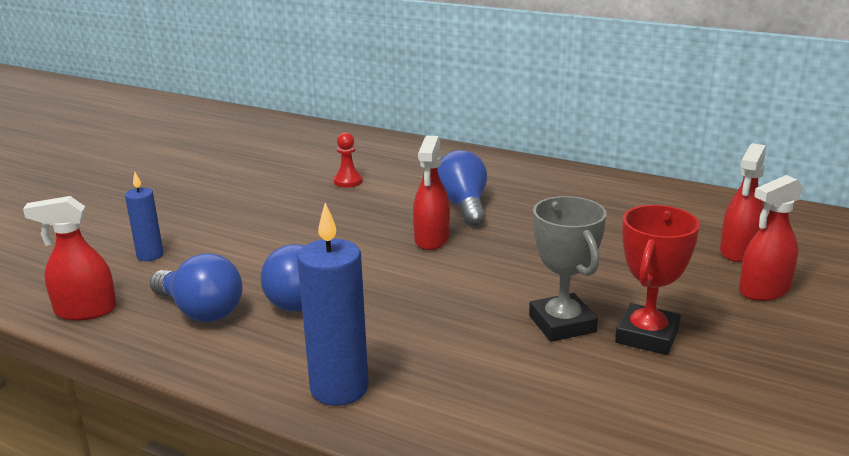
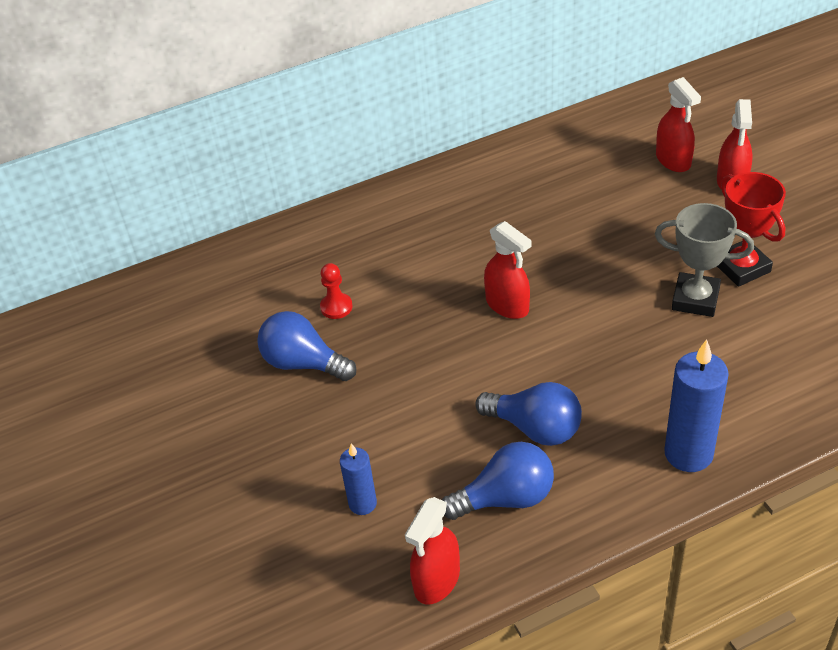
camera: 50 degrees left, 20 degrees up
(463, 206) = (464, 258): blue light bulb -> blue light bulb (303, 363)

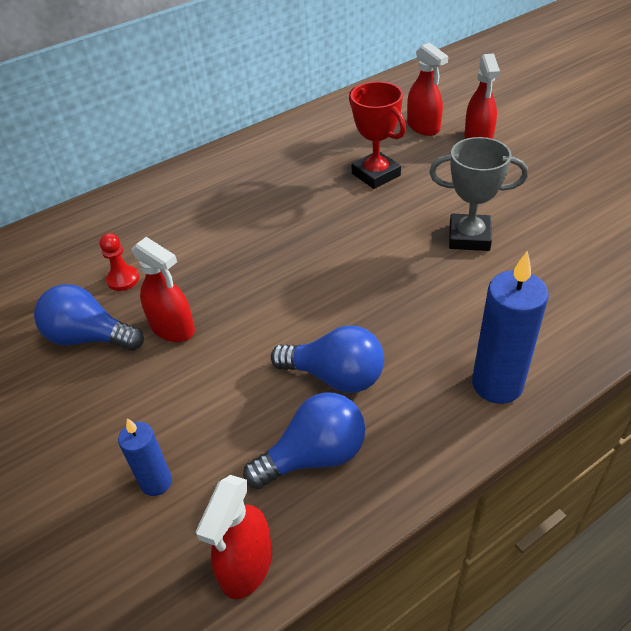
camera: 10 degrees left, 0 degrees up
(507, 305) = (292, 260): red spray bottle -> red spray bottle (173, 328)
(741, 267) = (504, 206): red trophy -> red trophy (376, 174)

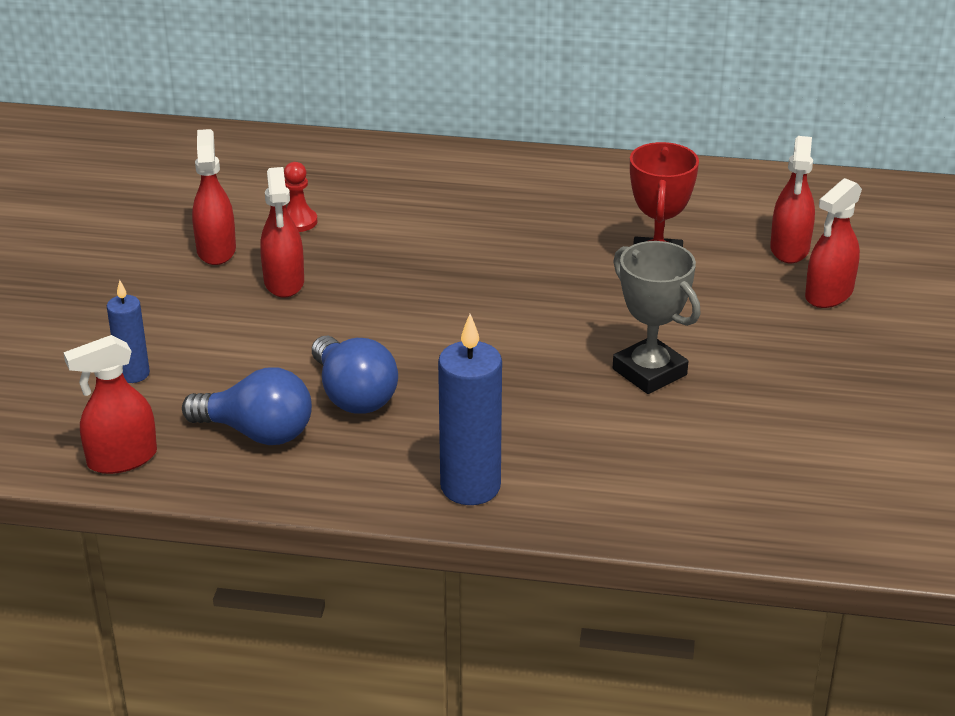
camera: 40 degrees right, 10 degrees down
(89, 337) = (216, 250): blue light bulb -> red spray bottle

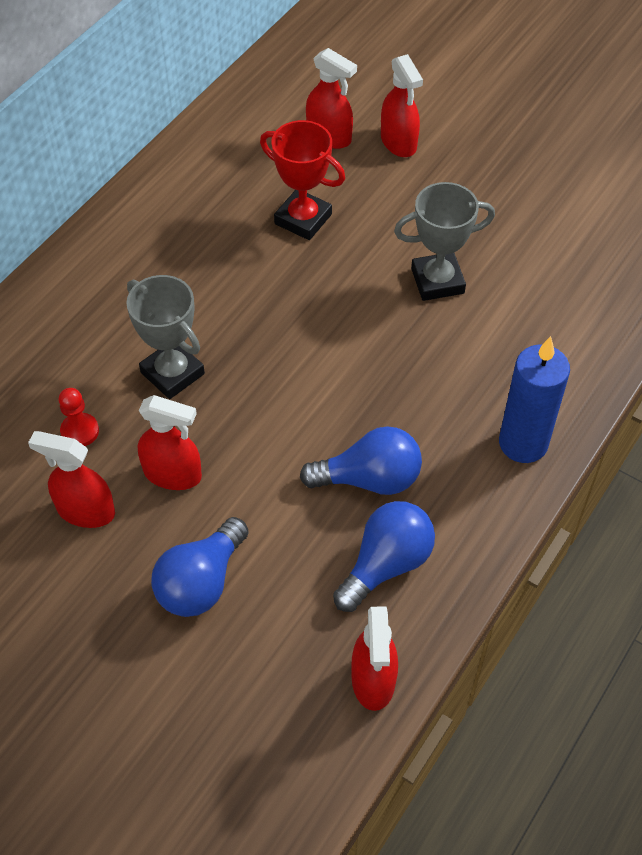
camera: 65 degrees left, 20 degrees up
(133, 374) = (249, 636): blue candle -> none
(176, 331) = (201, 582): none -> blue light bulb
(398, 248) = (172, 373): none -> grey trophy

